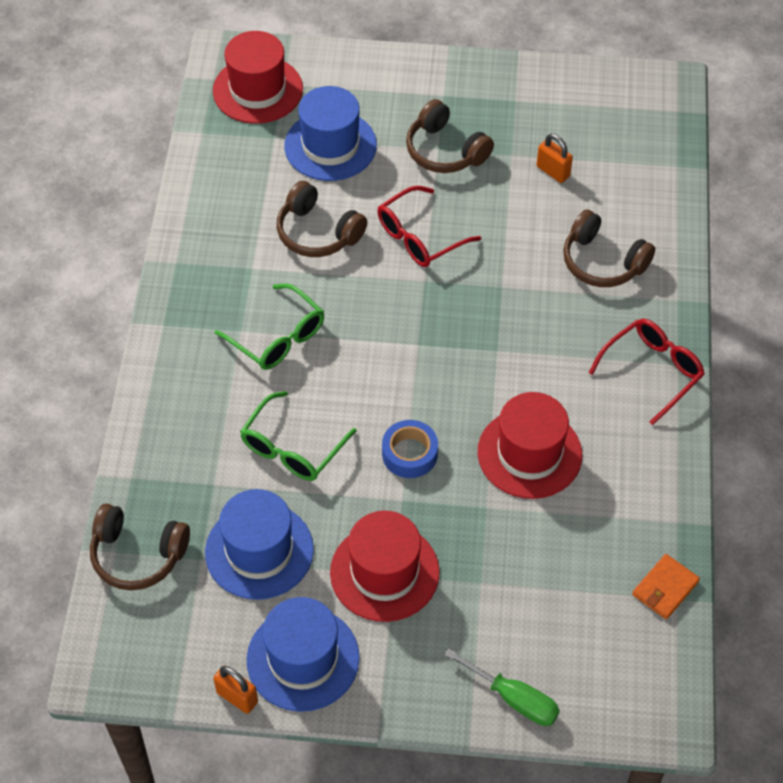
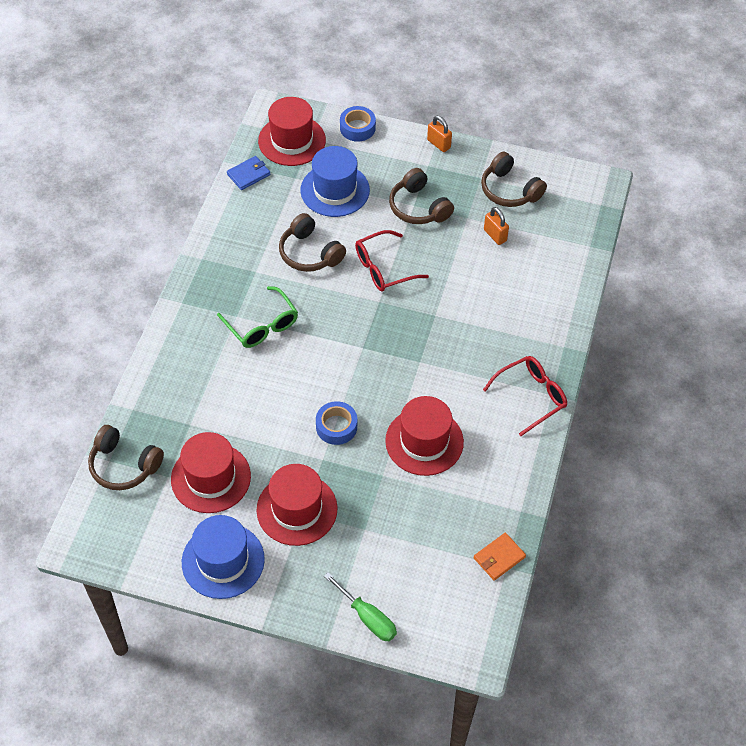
camera: 10 degrees right, 0 degrees up
(211, 143) = (248, 174): none -> blue wallet
(237, 697) = (169, 579): orange padlock -> orange padlock (438, 144)
(259, 551) = (211, 478): blue hat -> red hat
(292, 448) = (252, 408): green glasses -> none
(340, 61) = (357, 128): none -> blue tape
(602, 262) = (515, 309): brown headphones -> brown headphones (509, 190)

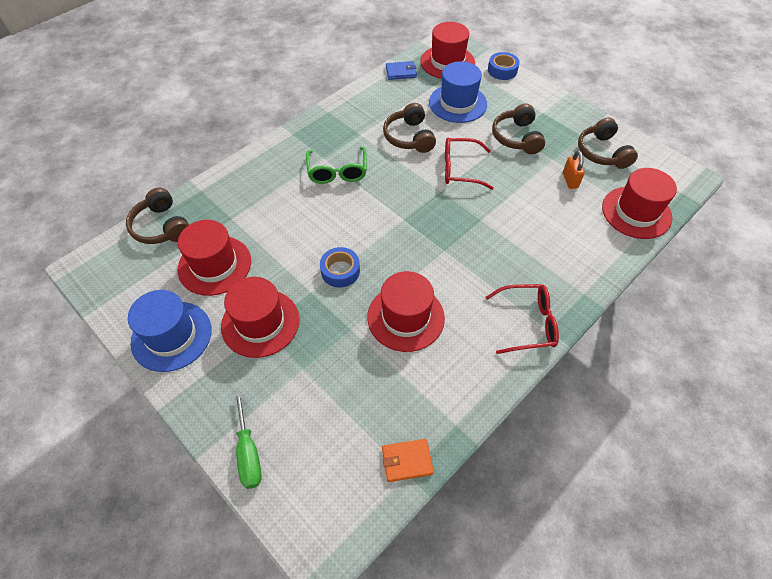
camera: 30 degrees right, 0 degrees up
(438, 144) = (560, 101): orange padlock -> none
(571, 244) = (636, 212): none -> red hat

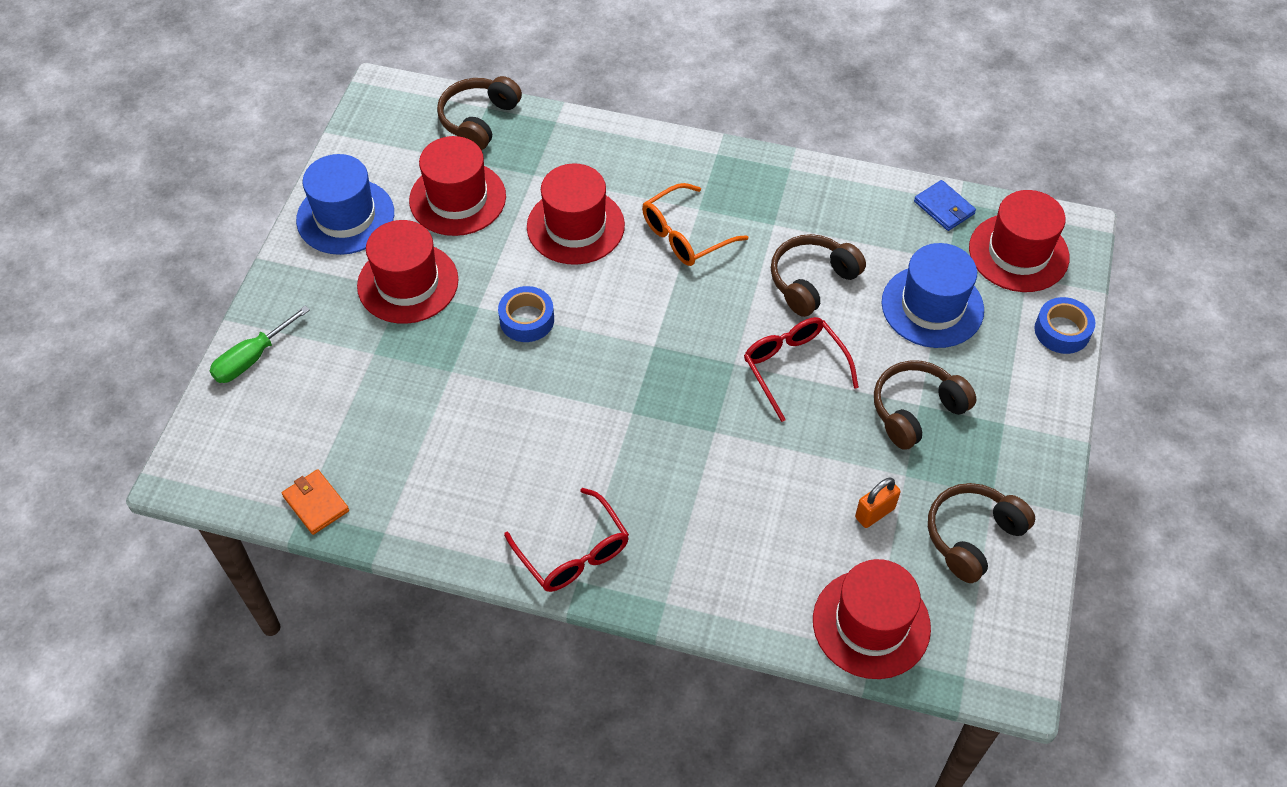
camera: 60 degrees right, 0 degrees up
(337, 172) = (685, 235): green glasses -> orange glasses
(405, 317) = (501, 418): red hat -> red hat (575, 226)

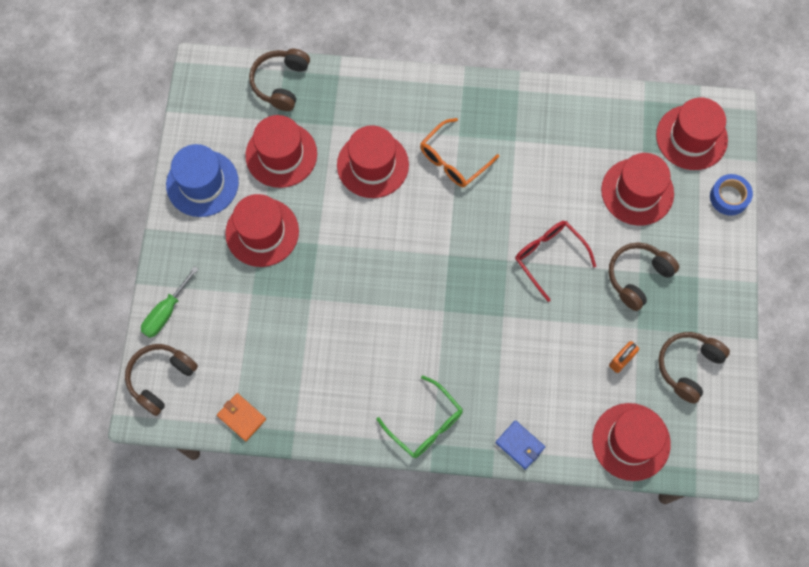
camera: 10 degrees left, 15 degrees up
(527, 319) = (354, 248): blue tape -> none
(573, 553) = (425, 424): red glasses -> green glasses
(812, 281) = (550, 184): brown headphones -> brown headphones (161, 379)
(932, 306) = (637, 192): blue hat -> red hat
(944, 208) = (634, 107): blue wallet -> blue wallet (520, 445)

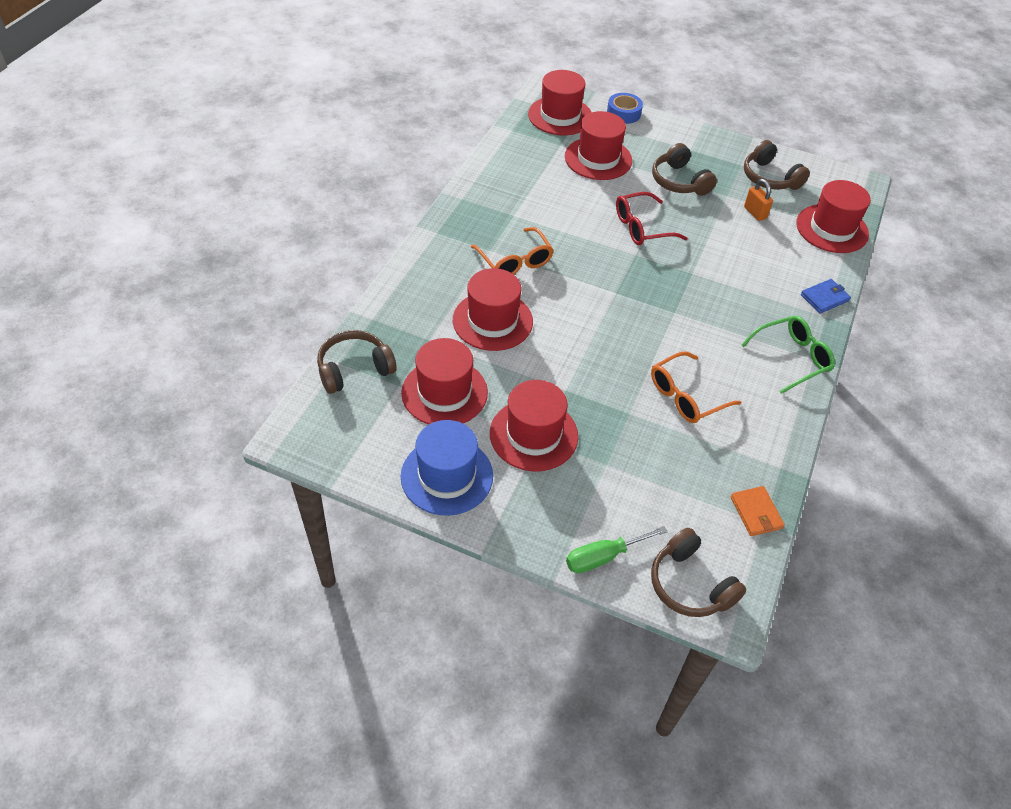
camera: 75 degrees left, 20 degrees down
(166, 312) = (603, 557): green screwdriver -> green screwdriver turned 105 degrees clockwise
(241, 417) = (756, 513): orange wallet -> orange wallet turned 75 degrees counterclockwise
(281, 83) = (354, 369): brown headphones -> brown headphones turned 120 degrees clockwise
(345, 340) = (686, 396): none -> orange glasses

